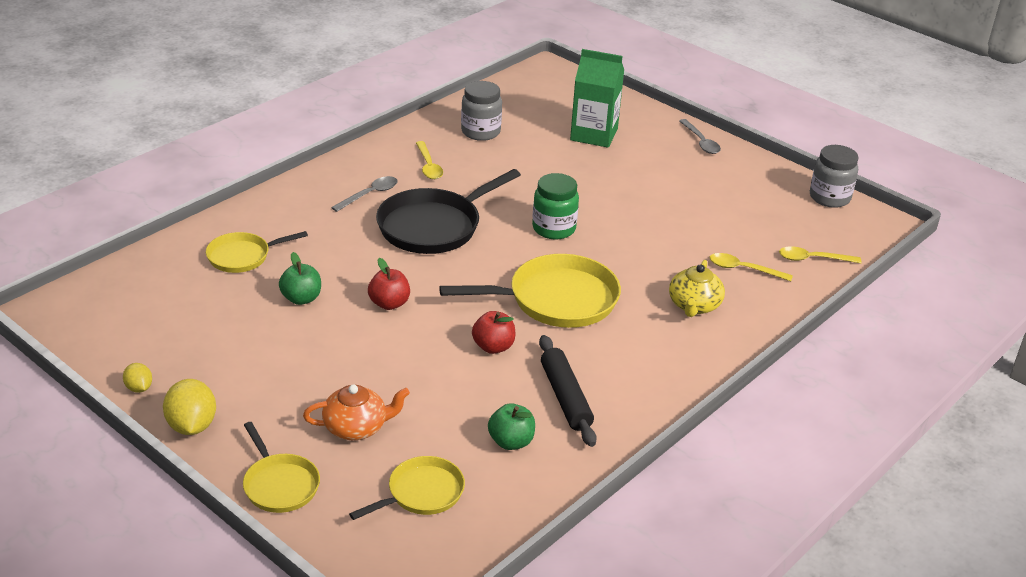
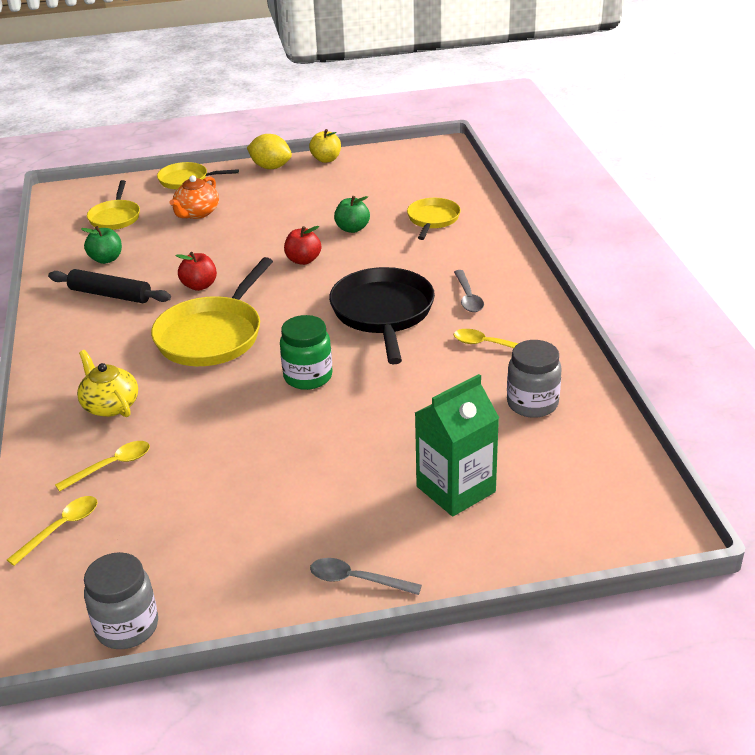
camera: 130 degrees right, 0 degrees up
(139, 388) = (326, 159): yellow lemon -> yellow apple

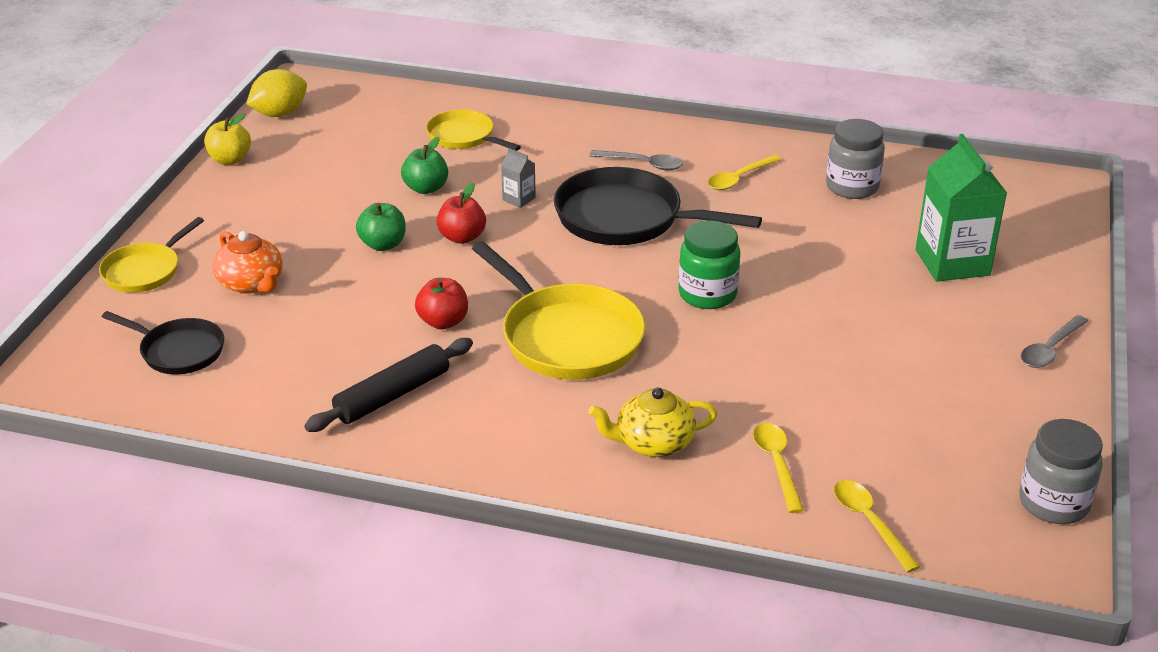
camera: 65 degrees left, 0 degrees up
(106, 259) = (292, 381): green apple -> green apple (383, 244)
(115, 217) = (178, 351): yellow pan -> black pan
(271, 167) = (197, 201): yellow lemon -> yellow lemon (280, 114)
(370, 264) = (519, 199): none -> grey carton

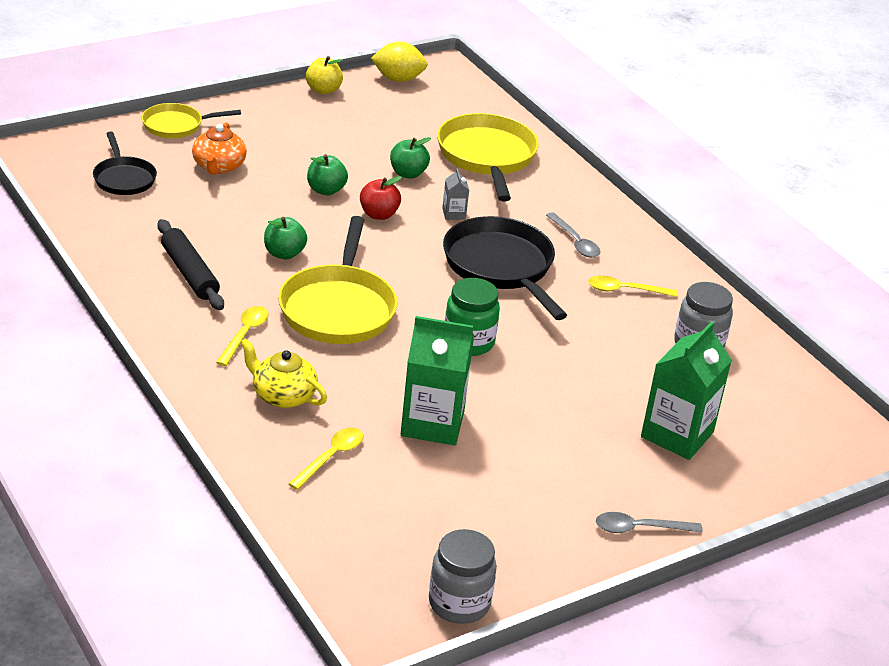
camera: 40 degrees right, 0 degrees up
(392, 395) = (189, 273): black rolling pin -> black rolling pin turned 60 degrees clockwise
(443, 322) = (284, 253): red apple -> green apple
(464, 137) = (487, 157): yellow pan -> yellow pan, size x1.73
(795, 378) = (432, 423): none -> green carton
(869, 522) = (325, 525): yellow spoon -> yellow spoon (244, 335)

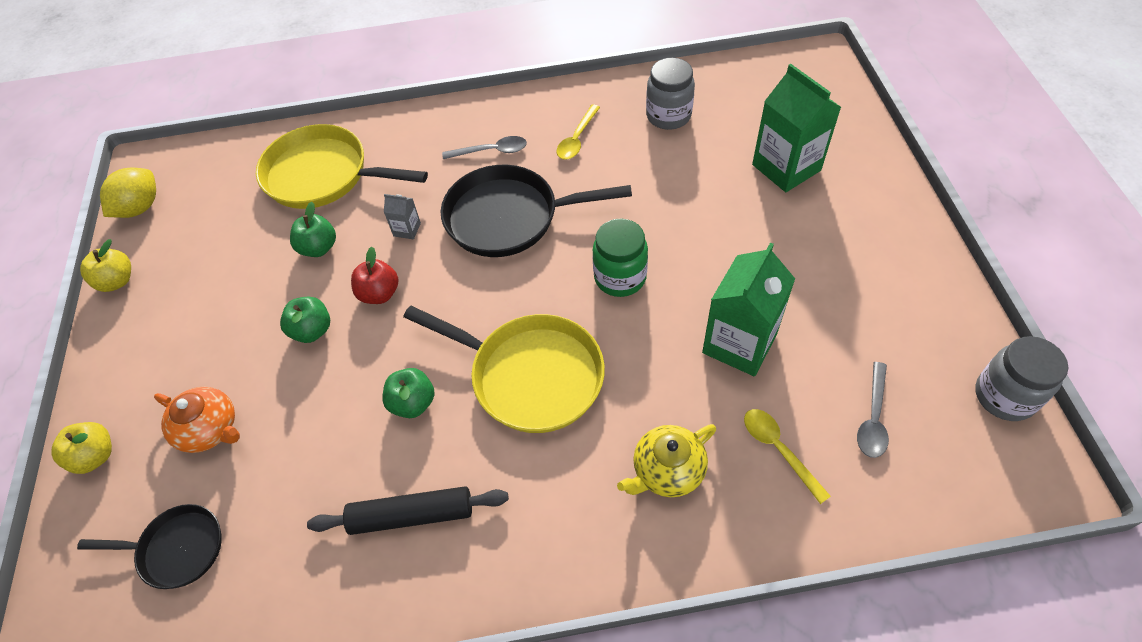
camera: 60 degrees left, 20 degrees up
(176, 125) = (95, 456): yellow pan -> yellow apple
(244, 335) = (549, 483): yellow spoon -> none
(640, 528) = (906, 230): grey spoon -> grey spoon (873, 418)

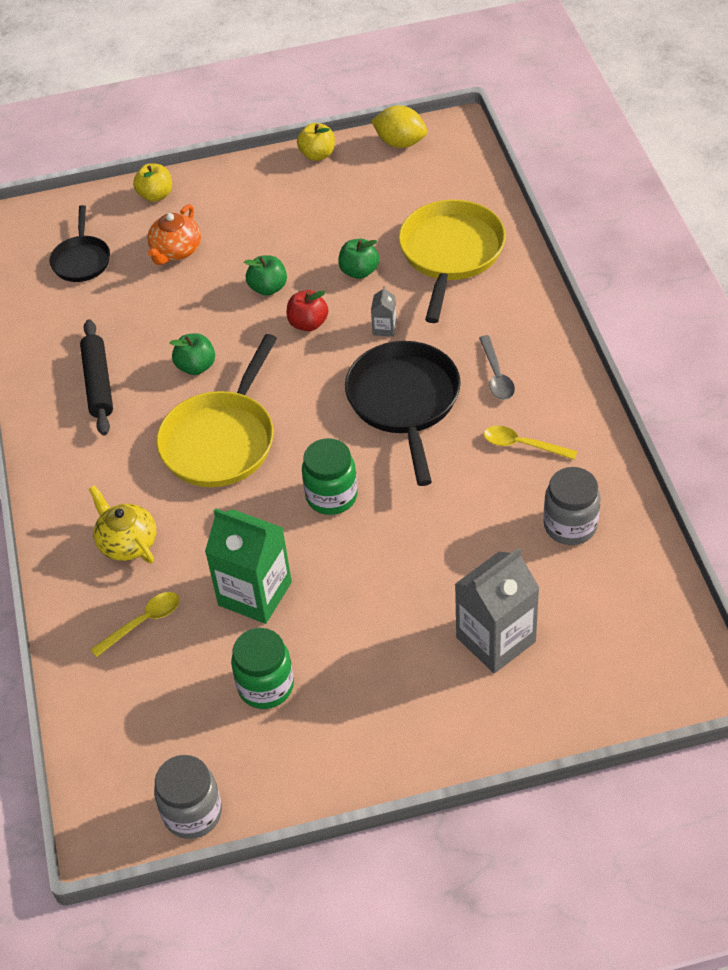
camera: 85 degrees right, 5 degrees down
(786, 167) = (496, 639): green carton -> grey carton
(850, 334) = (266, 686): none -> green jar
(873, 418) = (172, 698): grey spoon -> none

